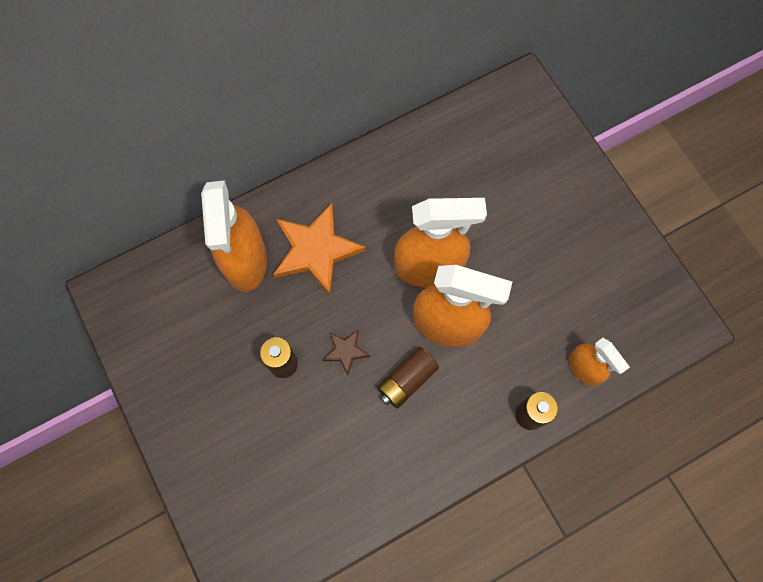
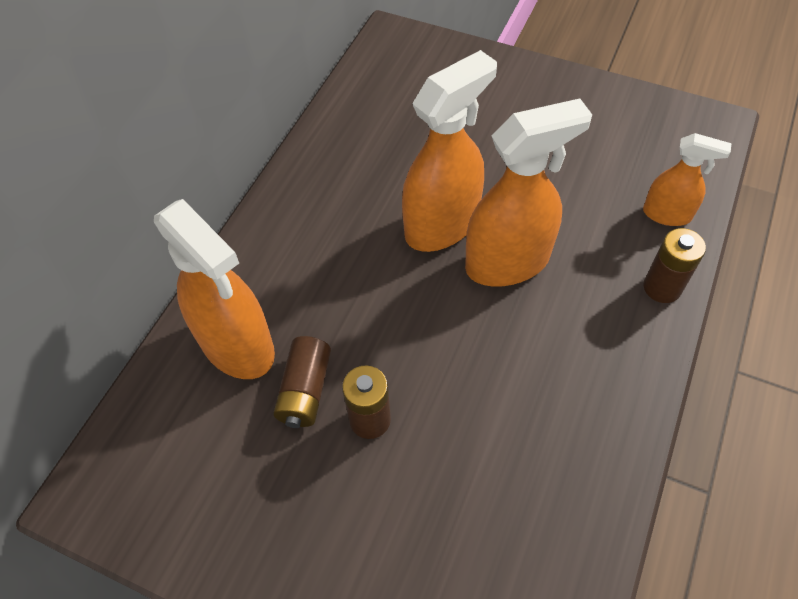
camera: 35 degrees left, 15 degrees down
(316, 250) = (310, 284): orange star -> none
(345, 351) = (428, 358): brown star -> none
(407, 380) = (516, 341): brown battery -> brown battery (305, 390)

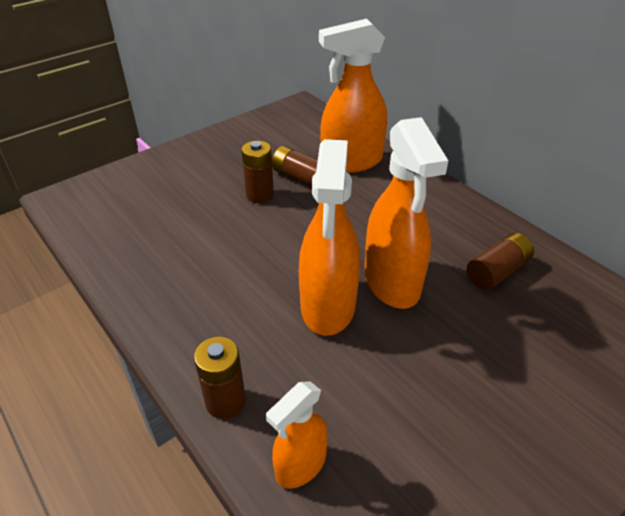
camera: 115 degrees right, 15 degrees down
(375, 154) = (497, 271): none -> brown battery

